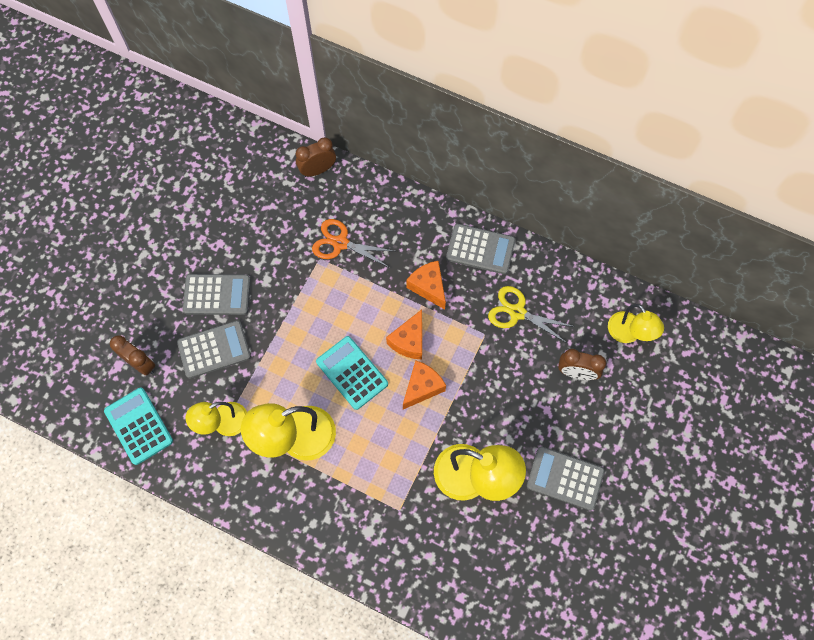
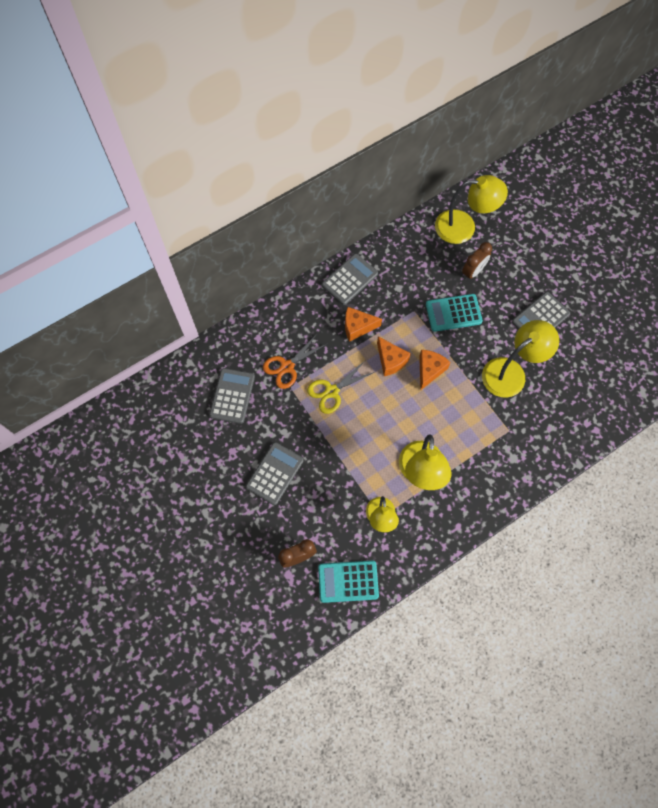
camera: 60 degrees left, 0 degrees up
(214, 349) = (318, 497): grey calculator -> grey calculator (232, 396)
(318, 170) = (217, 352): brown clock -> none
(352, 373) = (392, 410): turquoise calculator -> turquoise calculator (453, 313)
(422, 387) = (429, 370): orange cheese -> orange cheese turned 45 degrees clockwise
(517, 312) = (410, 283): yellow scissors -> yellow scissors (331, 391)
(628, 334) = (464, 227): yellow lamp -> yellow lamp, size x1.57

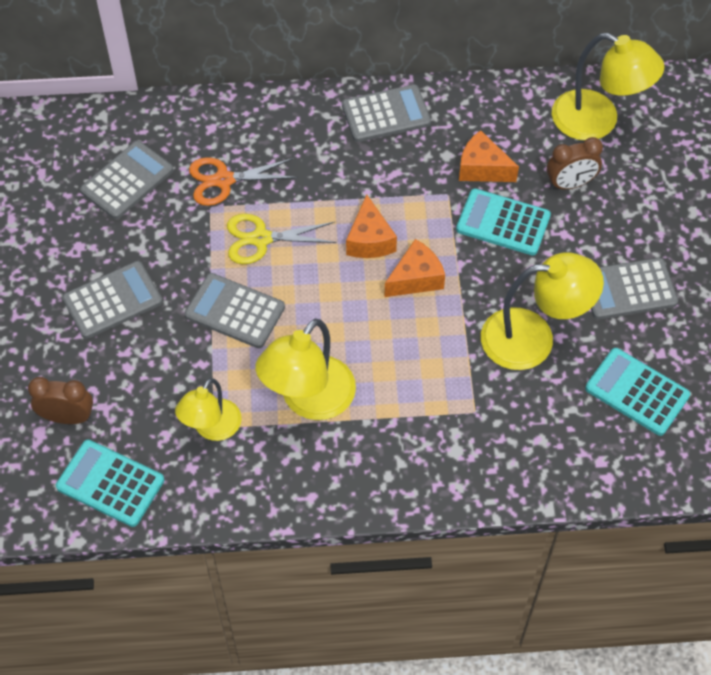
camera: 30 degrees right, 10 degrees down
(346, 442) = (235, 311): none -> grey calculator
(357, 327) = (354, 177): orange cheese -> orange cheese (482, 168)
(580, 374) = (637, 392): none -> turquoise calculator

